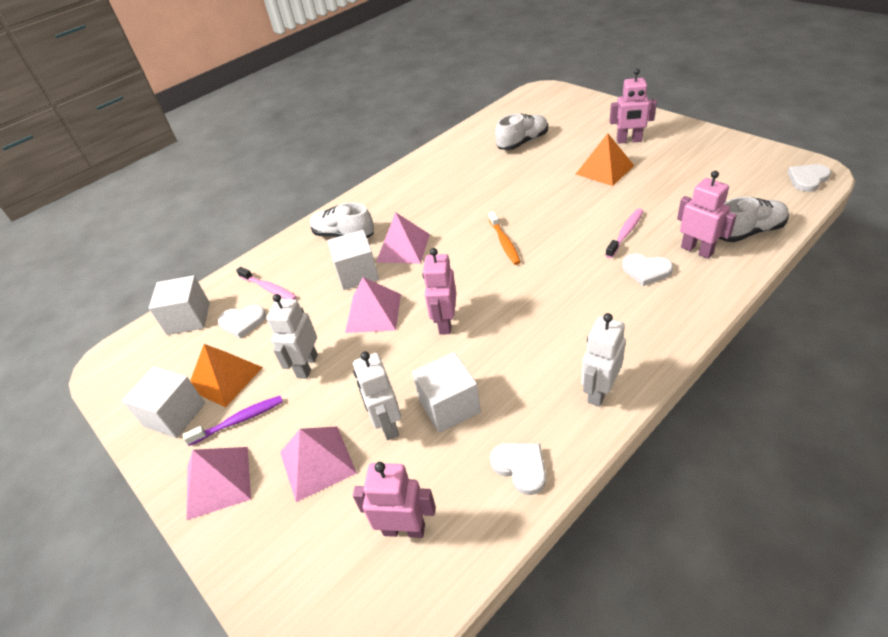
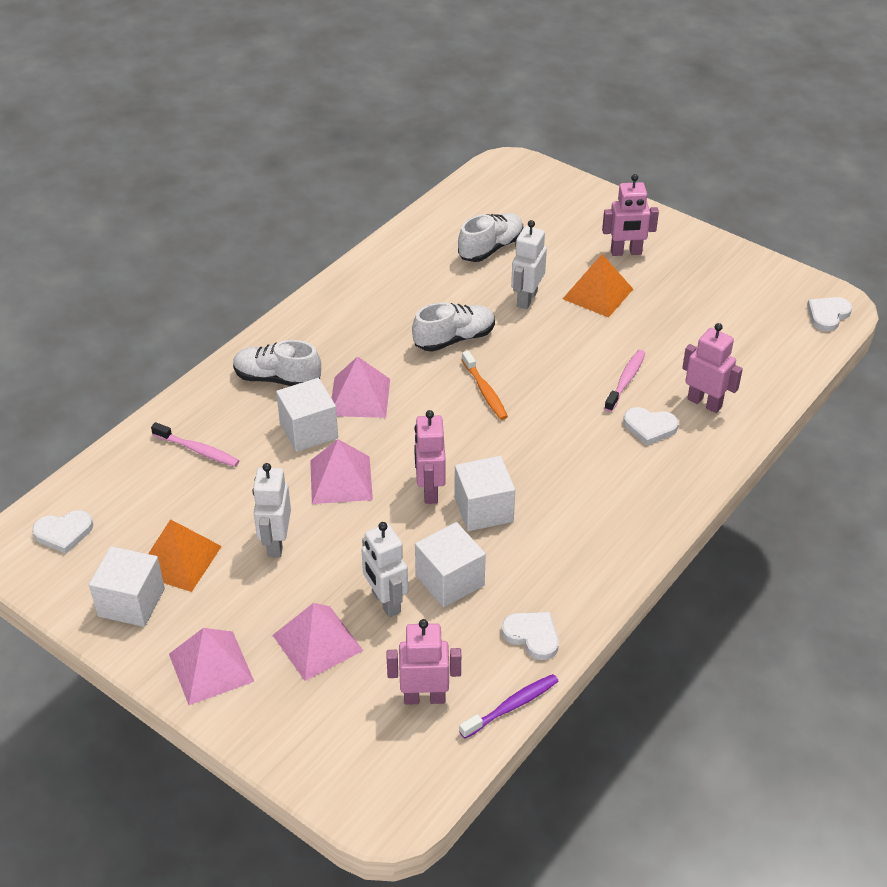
camera: 15 degrees left, 0 degrees up
(188, 318) = (102, 489): white cube -> white cube (483, 509)
(239, 420) = (213, 605): purple toothbrush -> purple toothbrush (512, 706)
(242, 322) = (177, 493): white heart -> white heart (63, 533)
(599, 391) = (605, 560): white robot -> white robot (526, 299)
(748, 232) = (759, 381): white shoe -> white shoe (454, 339)

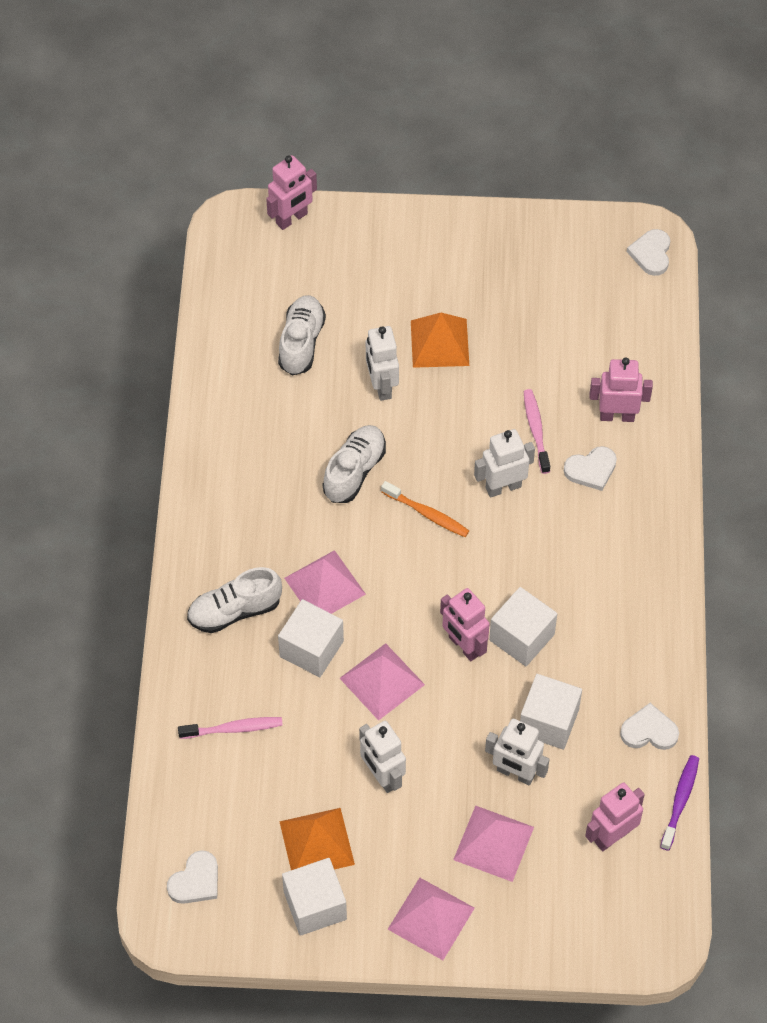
camera: 35 degrees left, 15 degrees up
(563, 403) = (503, 487): none -> white robot
(626, 252) = (428, 277): pink robot -> pink robot (292, 219)

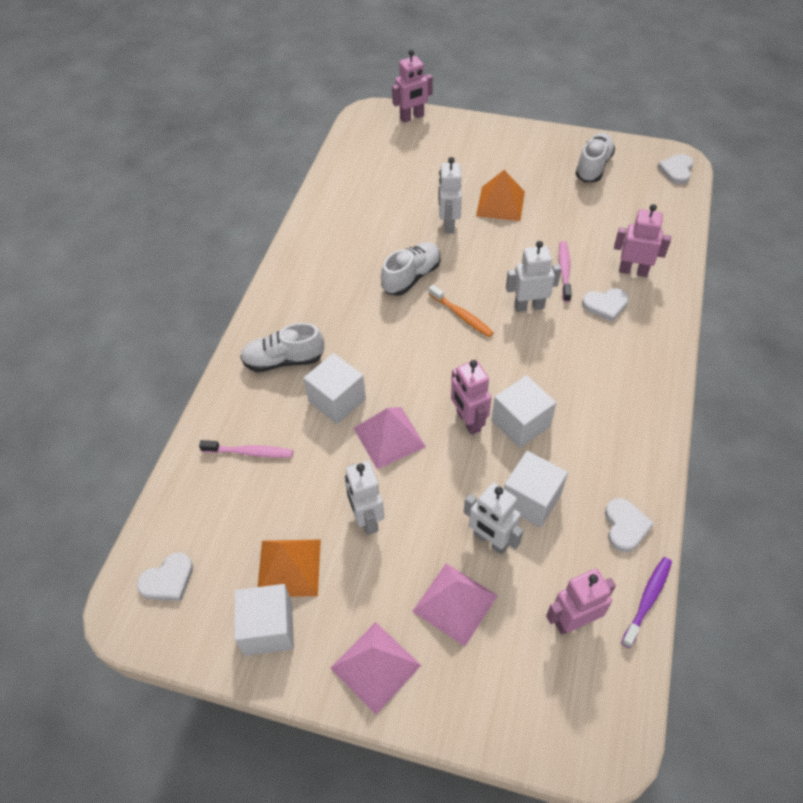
camera: 15 degrees right, 5 degrees down
(301, 342) = (396, 189): white shoe -> white shoe (593, 167)
(324, 586) = (363, 354): pink pyramid -> none
(649, 731) = (625, 526): white heart -> white heart turned 75 degrees clockwise

